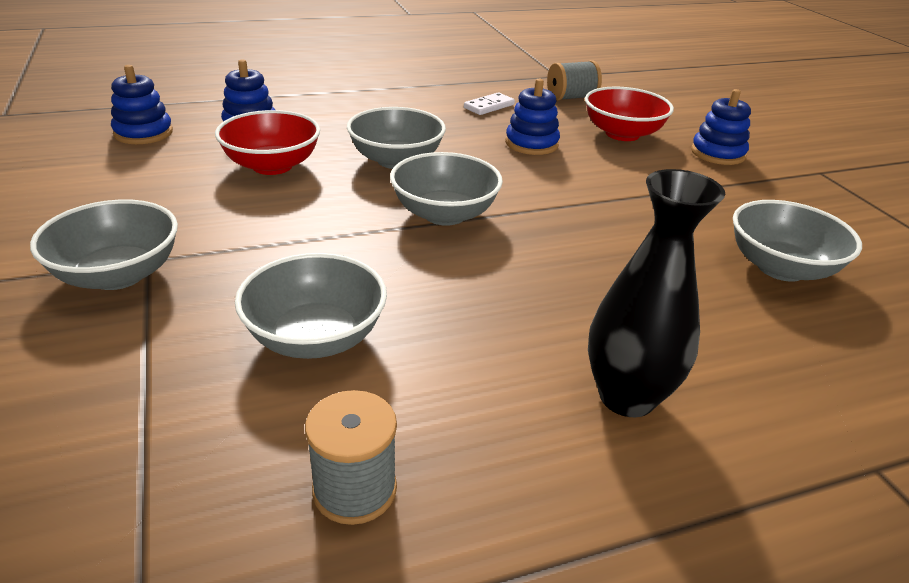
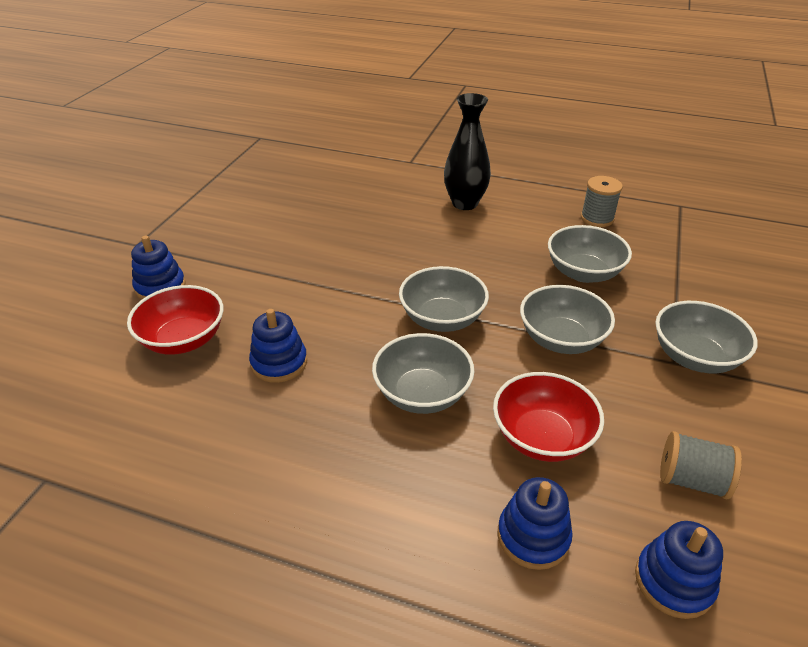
camera: 140 degrees left, 5 degrees up
(489, 106) = (229, 445): white domino -> none
(571, 98) = (120, 419): grey spool -> grey spool (691, 480)
(780, 268) = (303, 213): grey bowl -> grey bowl (561, 339)

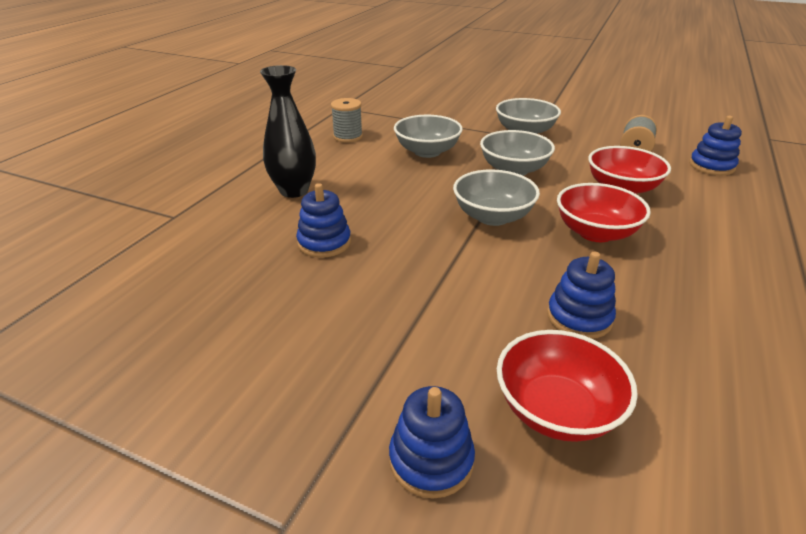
camera: 85 degrees left, 5 degrees down
(422, 394) = (595, 232): grey bowl -> red bowl
(533, 536) = (710, 201): blue stacking toy -> blue stacking toy (324, 242)

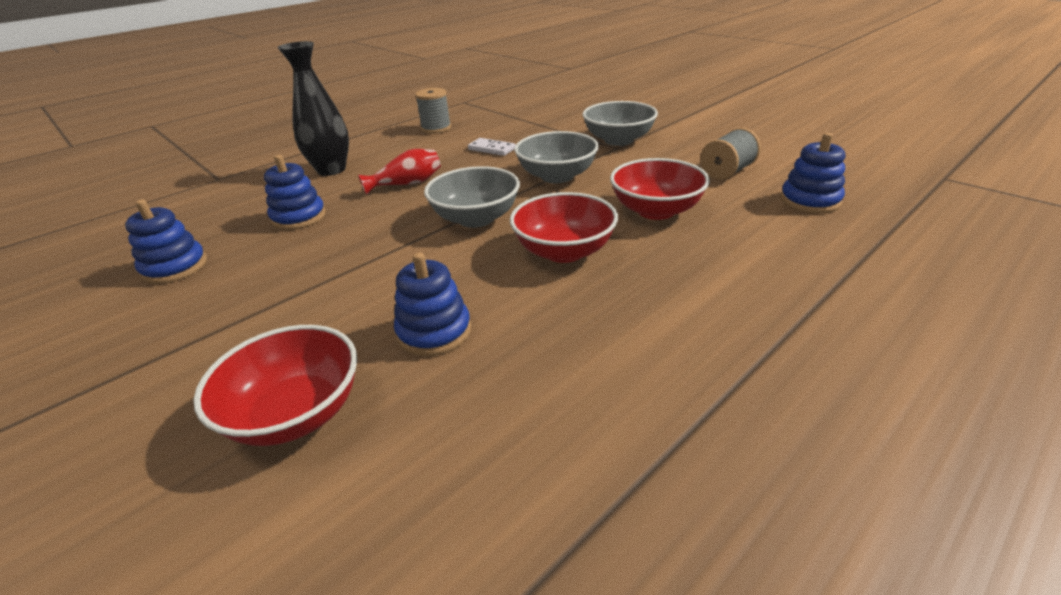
camera: 25 degrees right, 0 degrees up
(390, 194) = (407, 184): none -> red vase
(427, 152) = (492, 149): grey bowl -> white domino
(431, 460) = (140, 422): blue stacking toy -> blue stacking toy (175, 267)

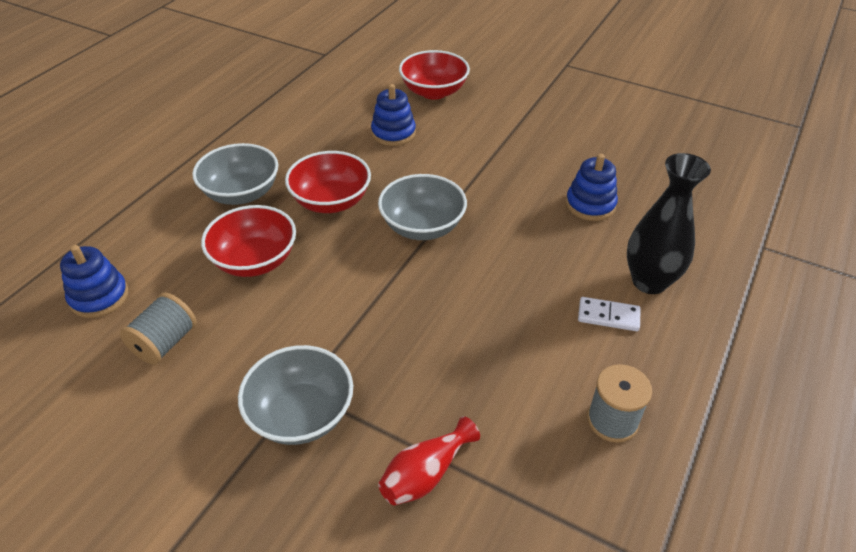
camera: 160 degrees right, 10 degrees up
(175, 267) = (620, 146): blue stacking toy -> none
(407, 184) = (531, 267): red vase -> red vase (425, 474)
(492, 149) = (479, 361): white domino -> white domino (608, 316)
(557, 176) = (367, 306): grey bowl -> grey bowl (241, 193)

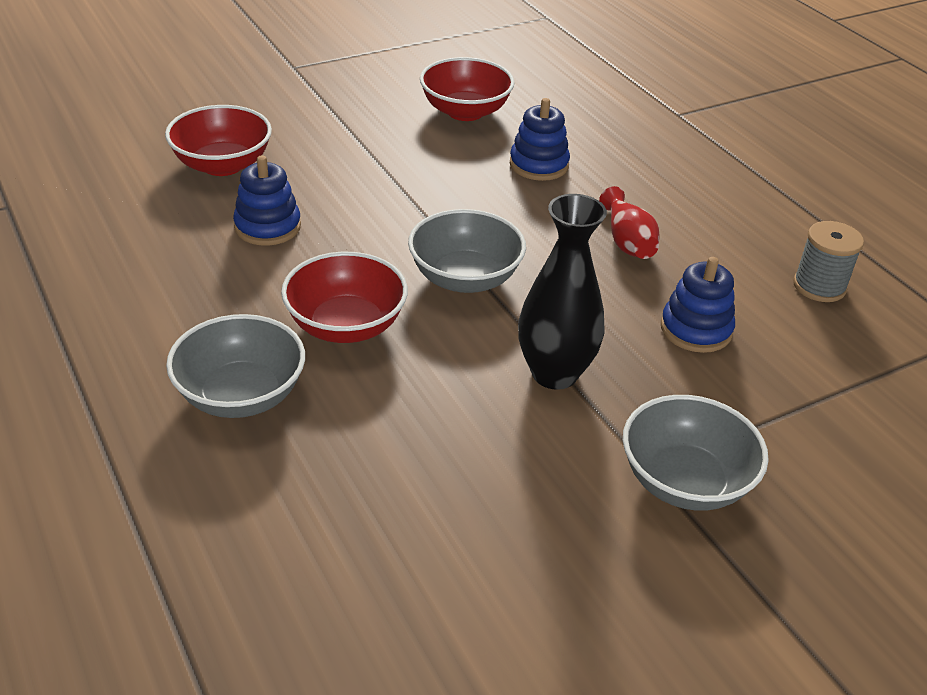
camera: 60 degrees left, 5 degrees down
(99, 297) = (323, 612): blue stacking toy -> blue stacking toy (696, 329)
(165, 343) = (479, 566): grey spool -> none
(255, 260) = (395, 430): red bowl -> red bowl (465, 111)
(425, 474) = (816, 423): red vase -> red vase (627, 241)
(608, 316) = (697, 229): white domino -> none
(649, 281) = (672, 187): black vase -> black vase (554, 373)

